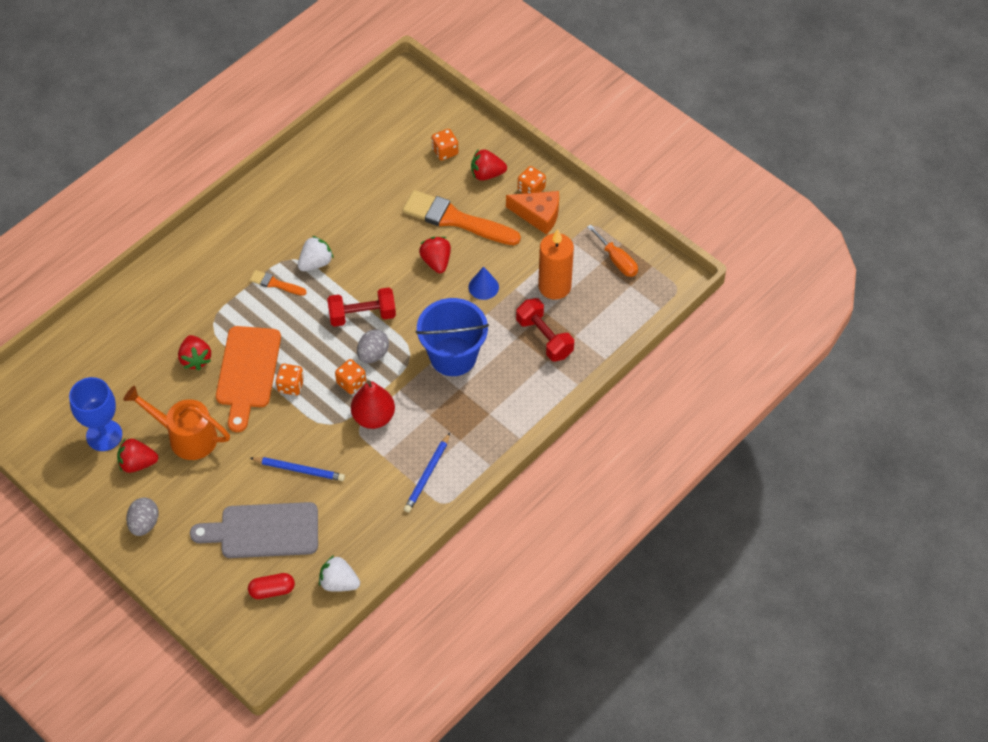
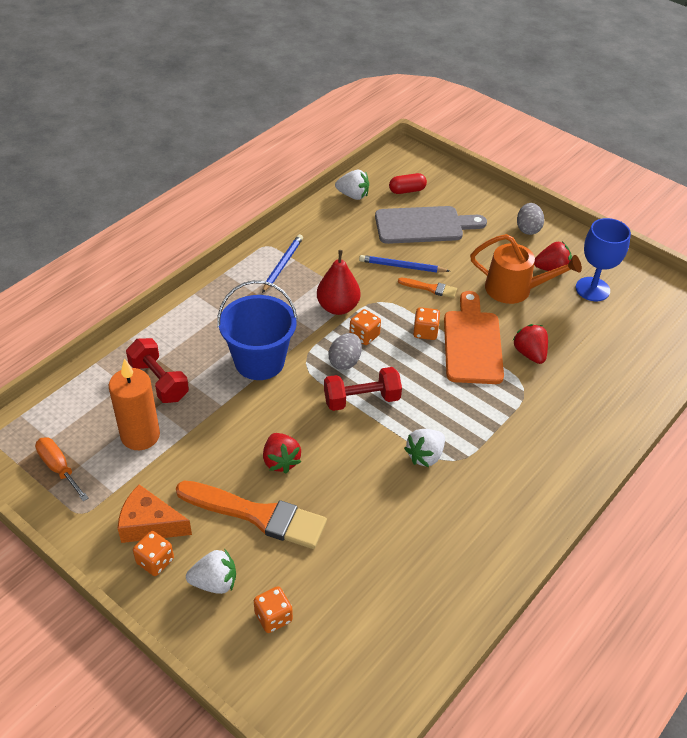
camera: 175 degrees right, 10 degrees down
(275, 284) = (466, 431): orange brush -> orange brush (430, 288)
(483, 287) = (224, 433): blue cone -> none
(487, 174) = (214, 582): red strawberry -> white strawberry

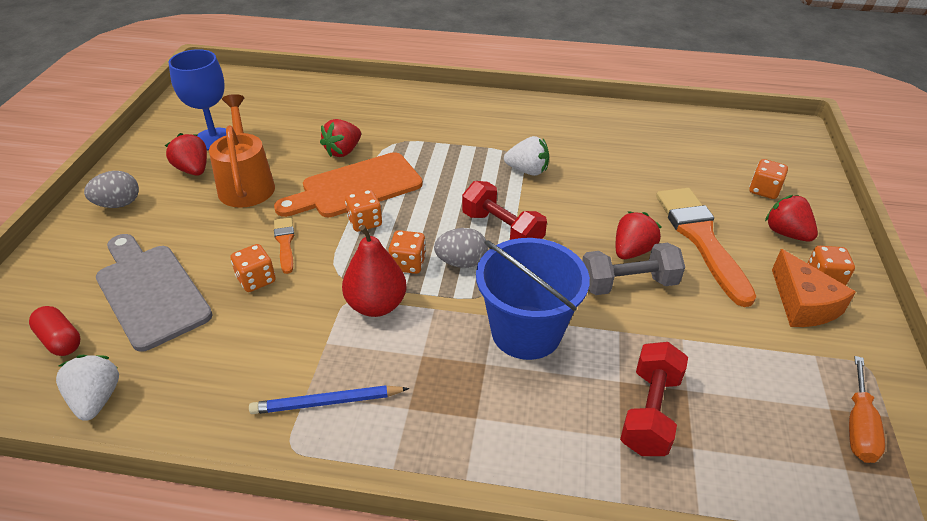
camera: 120 degrees left, 5 degrees down
(140, 435) = (734, 378): orange candle -> none
(214, 582) = (786, 233): white strawberry -> red strawberry
(253, 436) = (628, 284): none -> grey dumbbell
(402, 266) = (256, 280): blue pencil -> orange dice

